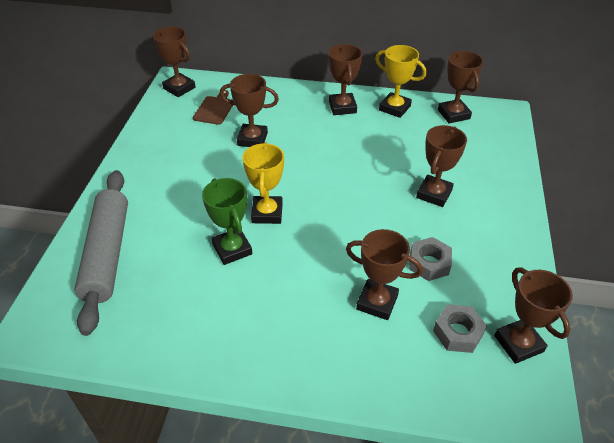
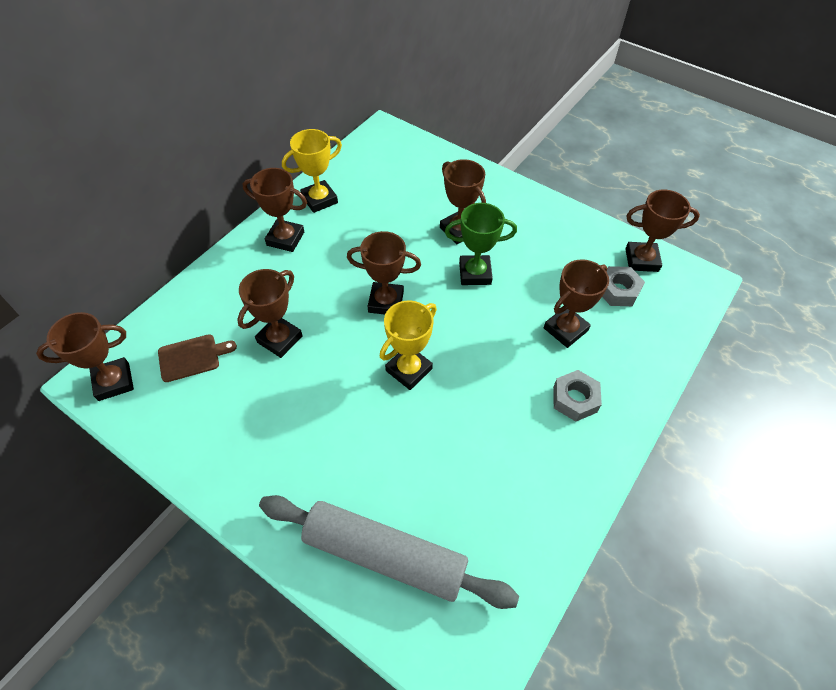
camera: 65 degrees left, 10 degrees up
(214, 109) = (192, 357): brown cutting board -> brown cutting board turned 120 degrees clockwise
(232, 249) = (444, 420): green trophy -> green trophy (475, 273)
(267, 213) = (409, 370): yellow trophy -> yellow trophy turned 75 degrees counterclockwise
(429, 263) = (539, 273): grey nut -> grey nut (575, 399)
(453, 114) = (361, 164): brown trophy -> brown trophy (386, 302)

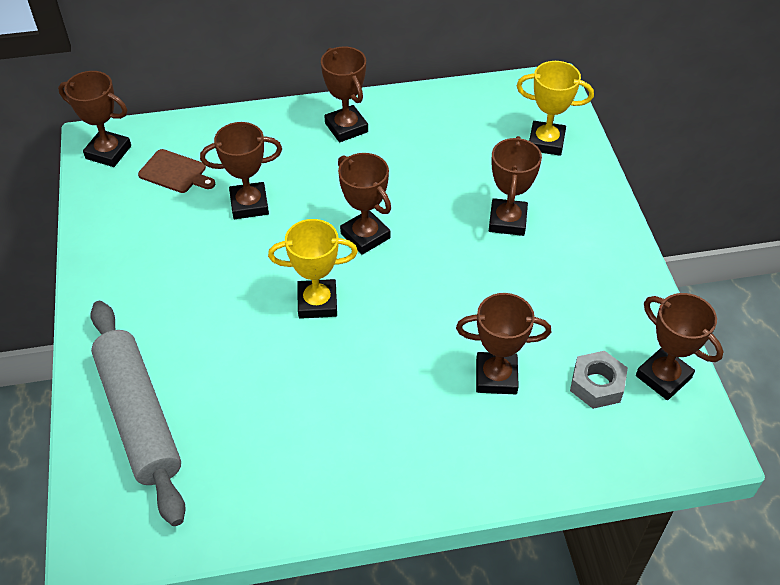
camera: 45 degrees right, 5 degrees down
(319, 200) = (413, 112): yellow trophy -> yellow trophy (546, 142)
(475, 273) = (473, 268): green trophy -> none
(575, 399) = (426, 437): grey nut -> none

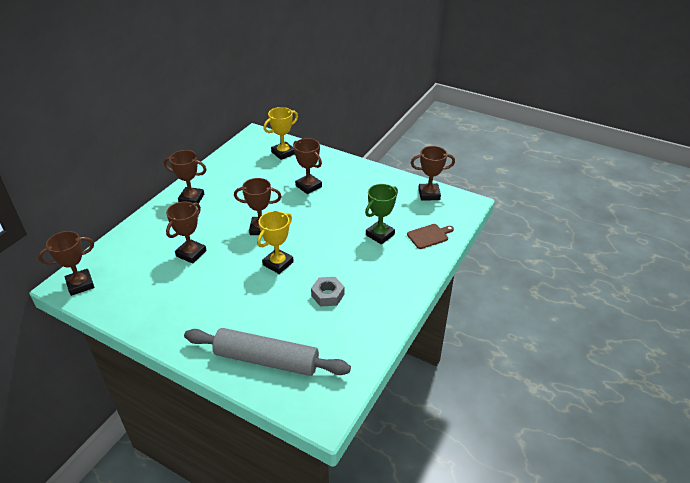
camera: 50 degrees left, 10 degrees down
(175, 172) = (133, 267): brown cutting board -> brown cutting board (429, 236)
(496, 377) = (380, 235): brown trophy -> green trophy
(597, 384) = (414, 212): grey nut -> grey nut (327, 295)

